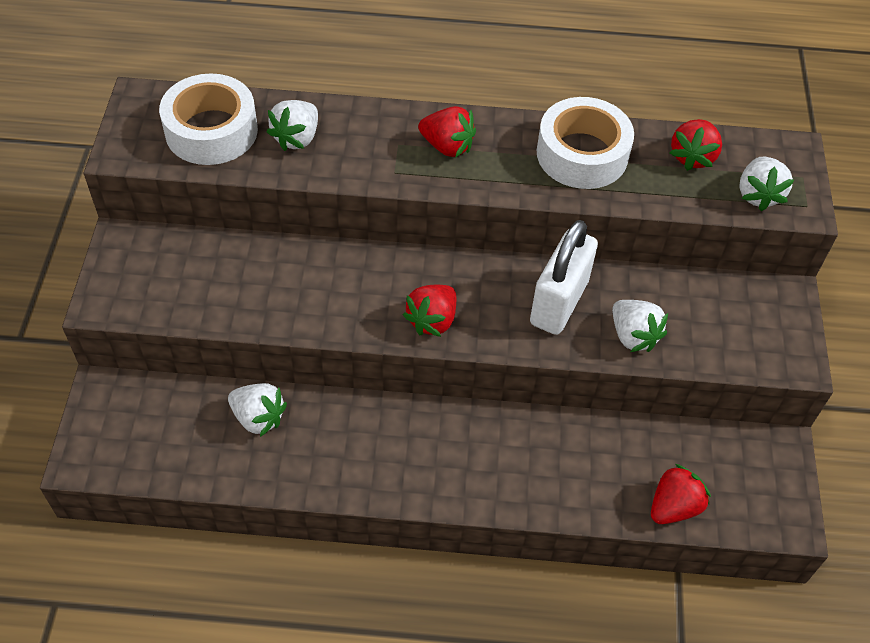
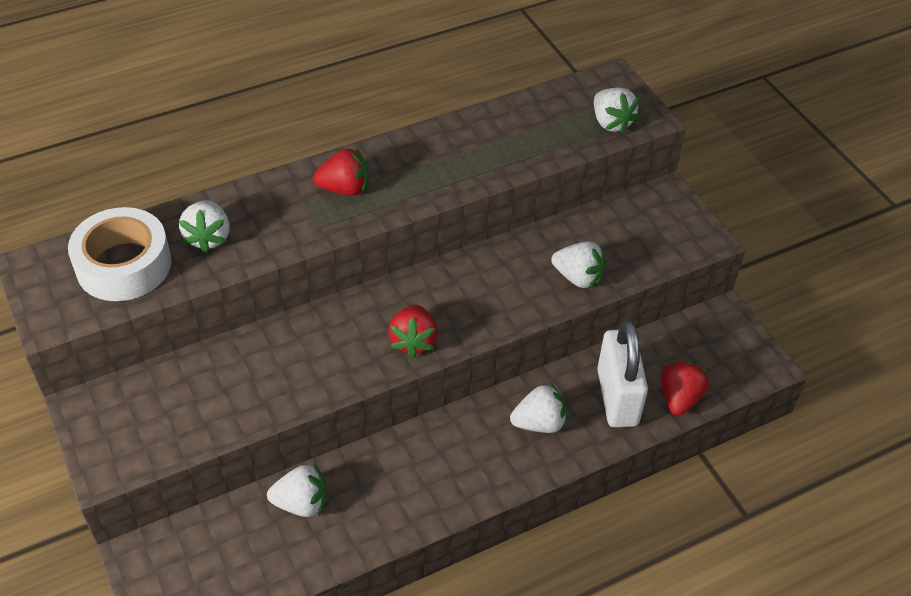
camera: 30 degrees left, 5 degrees down
(517, 458) = (539, 423): none -> white strawberry
(559, 303) = (504, 279): white padlock -> white padlock (617, 397)
(582, 154) = (458, 148): white tape -> none
(692, 157) = (543, 114): red strawberry -> none

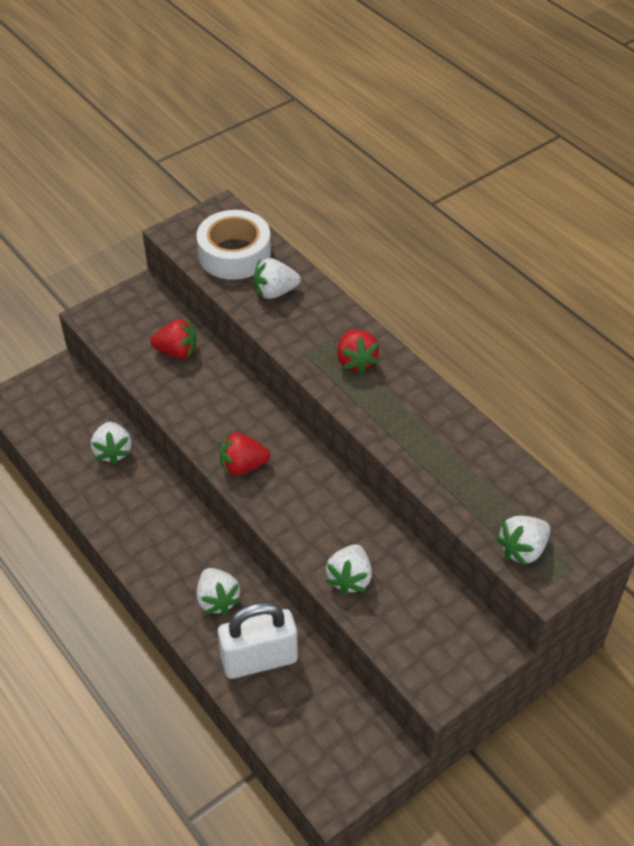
camera: 80 degrees right, 0 degrees up
(679, 398) = (269, 715): red strawberry -> red strawberry (177, 352)

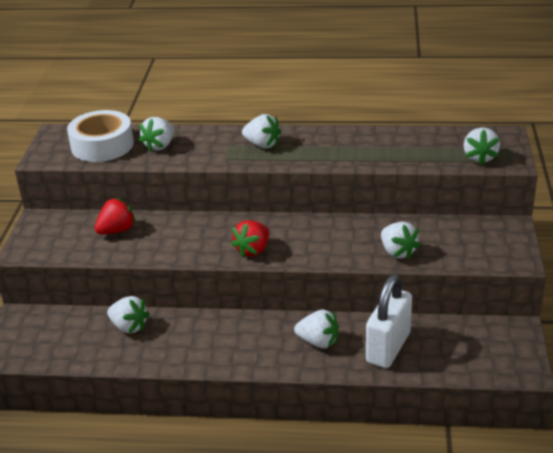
camera: 45 degrees left, 15 degrees down
(356, 361) = (262, 145): red strawberry -> white strawberry

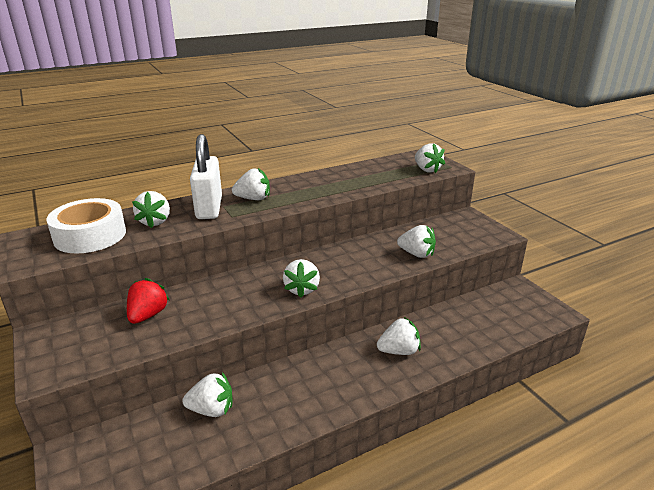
camera: 35 degrees left, 5 degrees down
(253, 250) = (302, 289): red strawberry -> white strawberry
(388, 347) = (454, 334): white padlock -> white padlock (209, 208)

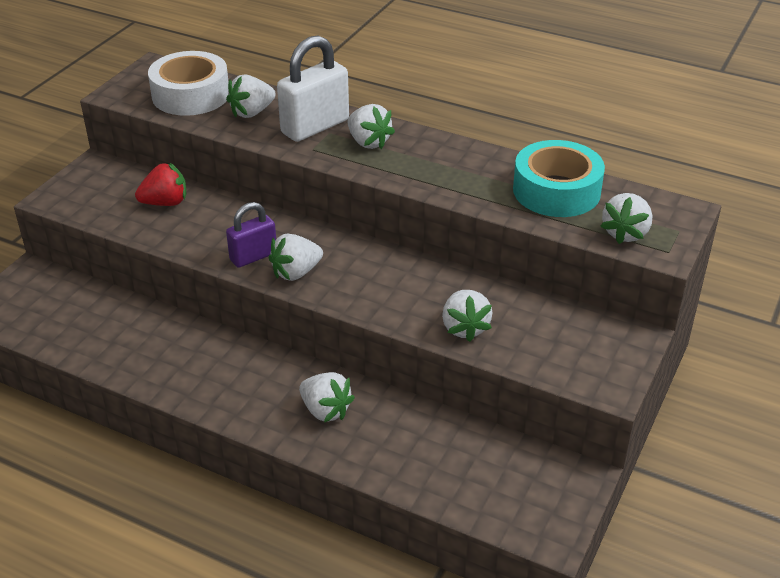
camera: 55 degrees right, 10 degrees up
(212, 409) = (132, 322): white strawberry -> none
(264, 299) = (253, 256): none -> purple padlock
(372, 171) = (556, 191): none -> turquoise tape

